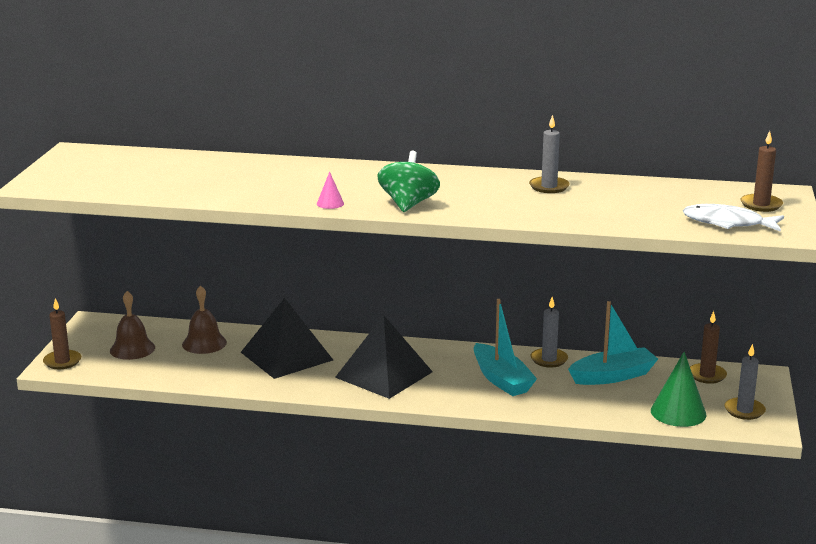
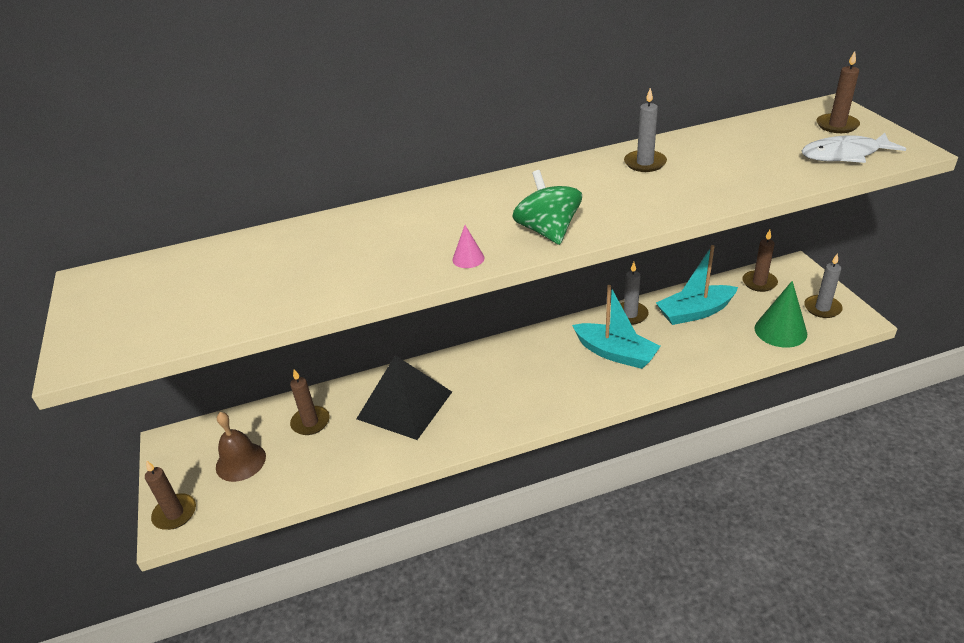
camera: 25 degrees left, 15 degrees up
(204, 343) = (310, 422): brown bell -> brown candle
(384, 374) = (512, 390): black pyramid -> none
(612, 376) = (695, 312): turquoise boat -> turquoise boat turned 150 degrees counterclockwise

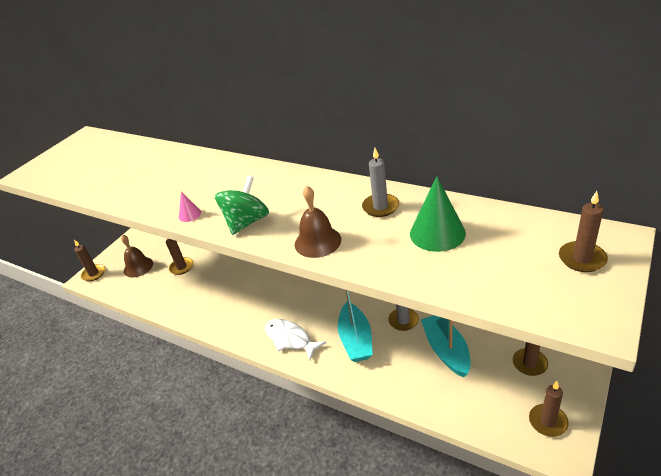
camera: 50 degrees right, 0 degrees up
(404, 405) = (223, 288): black pyramid -> none
(647, 208) = (317, 241): none -> brown bell
(695, 312) = (446, 350): turquoise boat -> turquoise boat turned 45 degrees clockwise
(780, 331) = (484, 411): green cone -> green cone (437, 233)
(822, 308) = (548, 421): grey candle -> brown candle
(844, 155) = (529, 289): white fish -> white fish (290, 339)

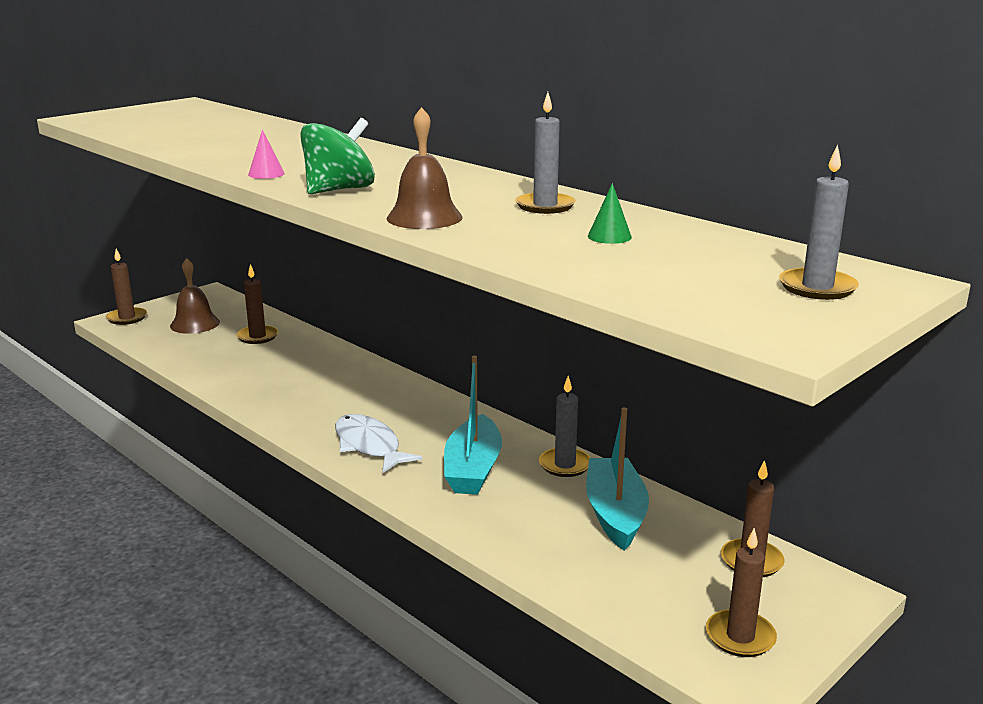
camera: 10 degrees right, 15 degrees down
(437, 233) = (609, 236): green cone -> green cone, size x0.48
(582, 259) = (817, 287): brown candle -> grey candle

